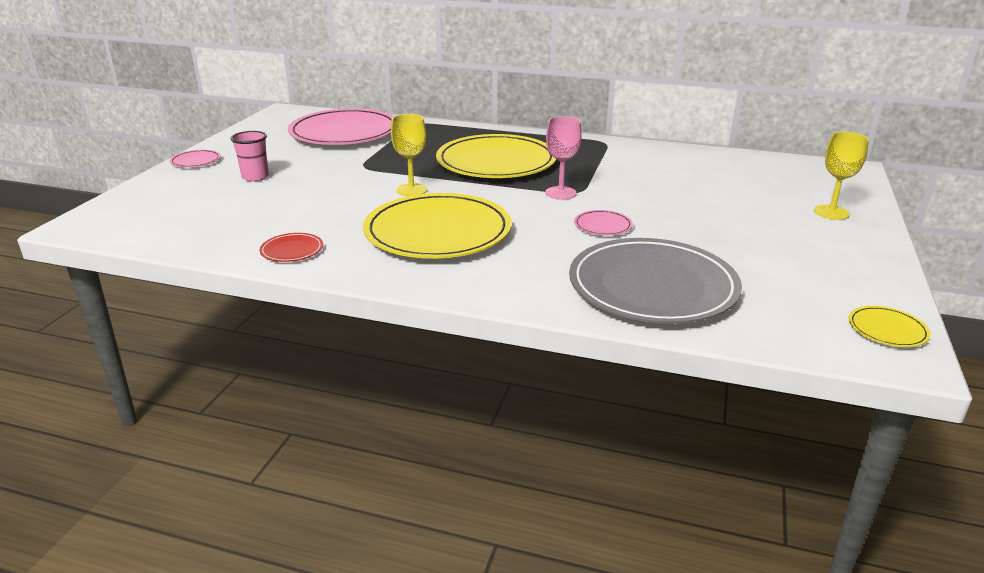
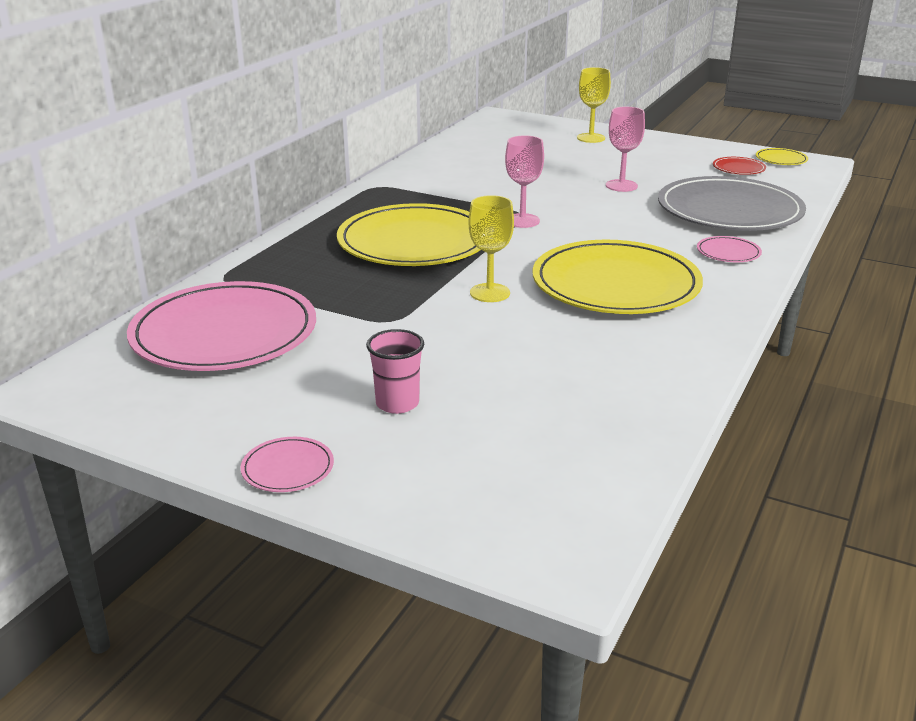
camera: 80 degrees left, 0 degrees up
(292, 250) = (662, 366): red plate -> red plate (738, 168)
(603, 225) = (608, 213): pink plate -> pink plate (728, 252)
(686, 230) = (621, 186): none -> pink goblet

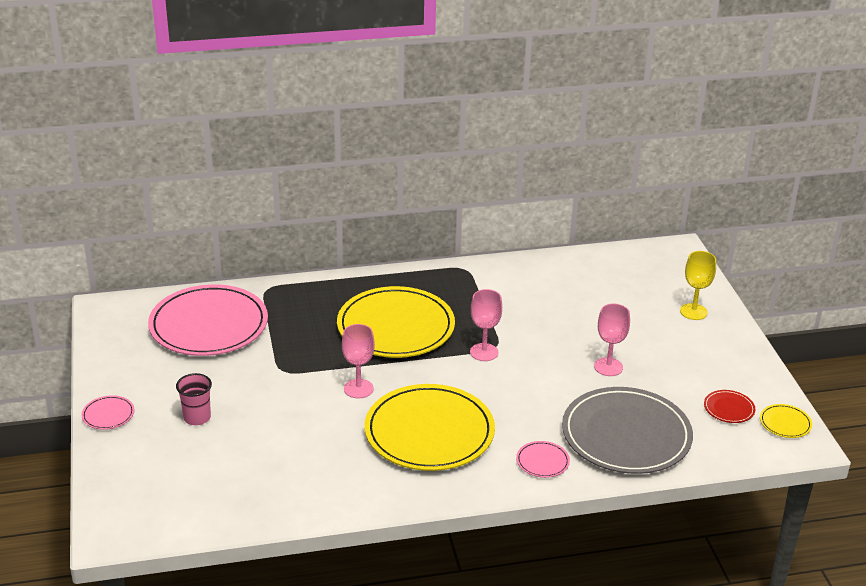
camera: 50 degrees right, 5 degrees up
(490, 293) = (358, 389): yellow goblet -> pink goblet

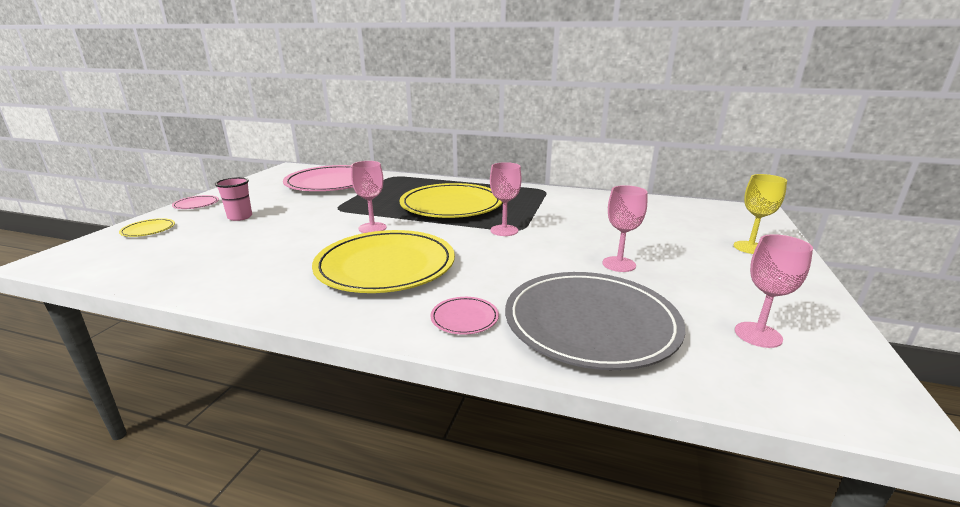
camera: 30 degrees right, 10 degrees down
(729, 408) = (758, 335): red plate -> pink goblet
(785, 423) = (852, 376): yellow plate -> yellow plate (148, 230)

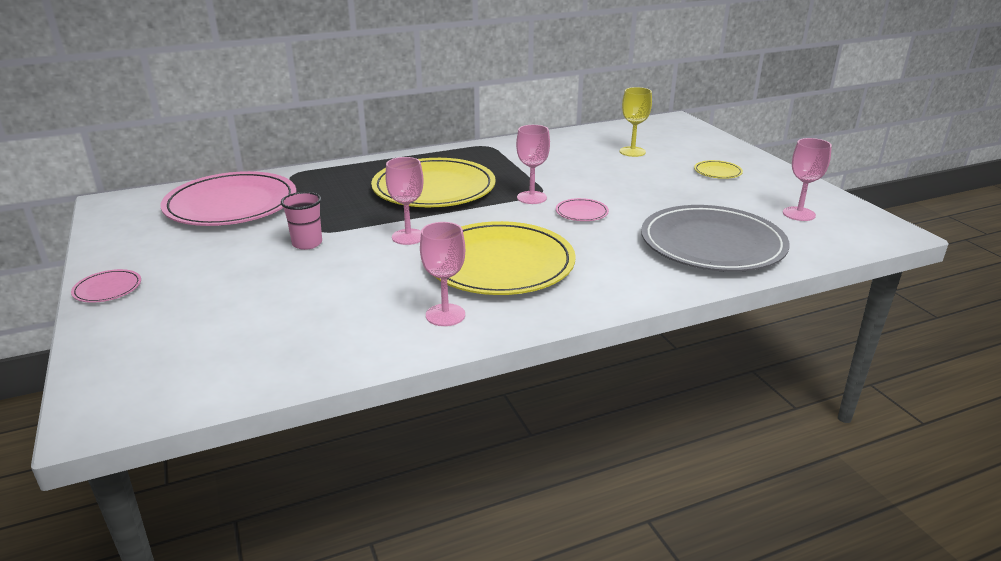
camera: 40 degrees left, 5 degrees up
(148, 230) = (133, 337): yellow plate -> yellow plate (717, 172)
(240, 217) = (221, 280): pink cup -> pink cup (307, 243)
(464, 318) = (637, 275): pink plate -> pink plate (581, 212)
(619, 264) = (661, 196): pink goblet -> pink goblet (445, 315)
(750, 247) = (715, 154): yellow goblet -> yellow goblet (632, 152)

